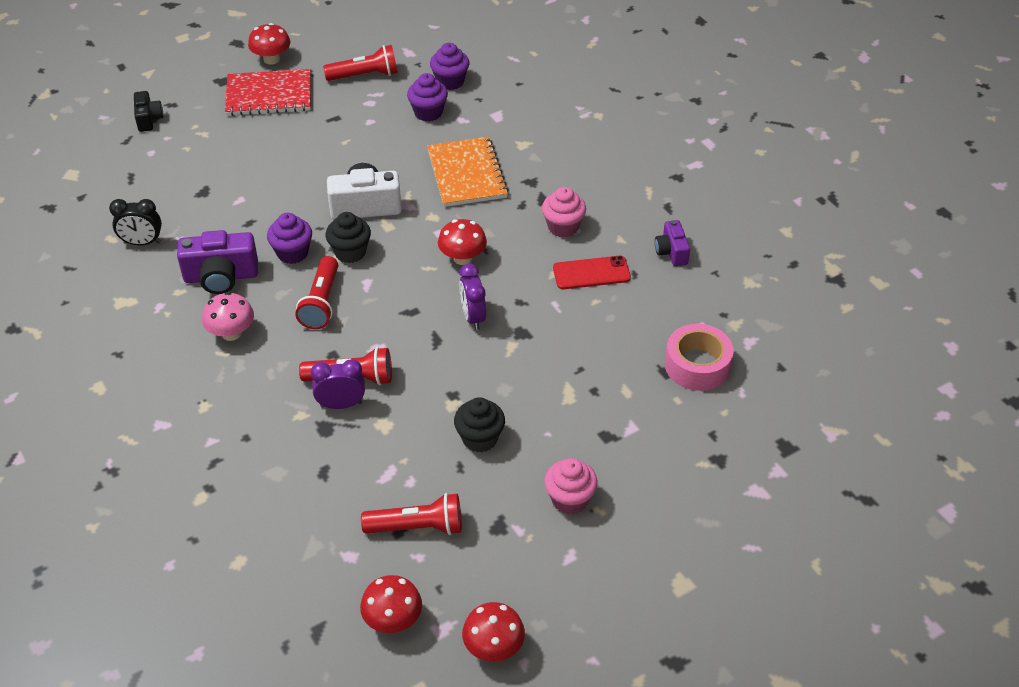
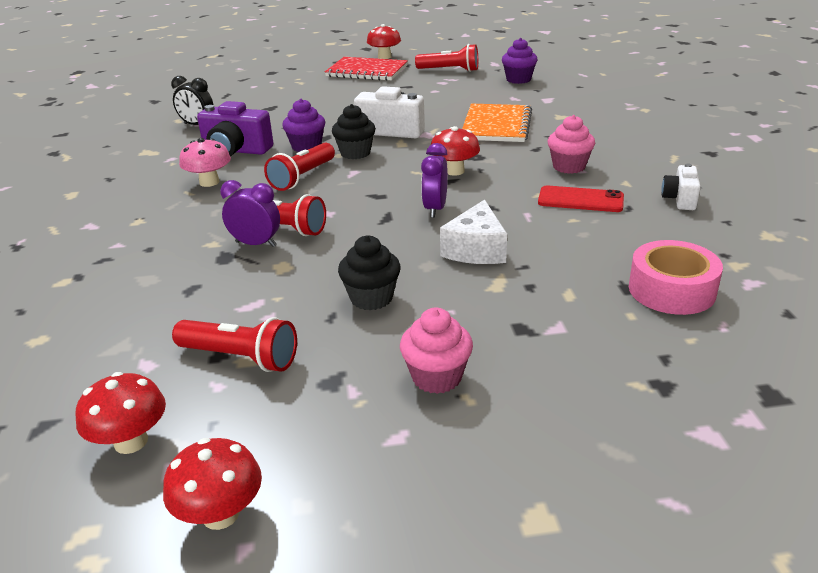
camera: 25 degrees right, 15 degrees down
(148, 119) = (269, 72): black camera -> none
(428, 112) = (487, 92): purple cupcake -> none
(533, 360) = (476, 249): none -> white cheese
(671, 252) = (680, 199): purple camera -> white camera

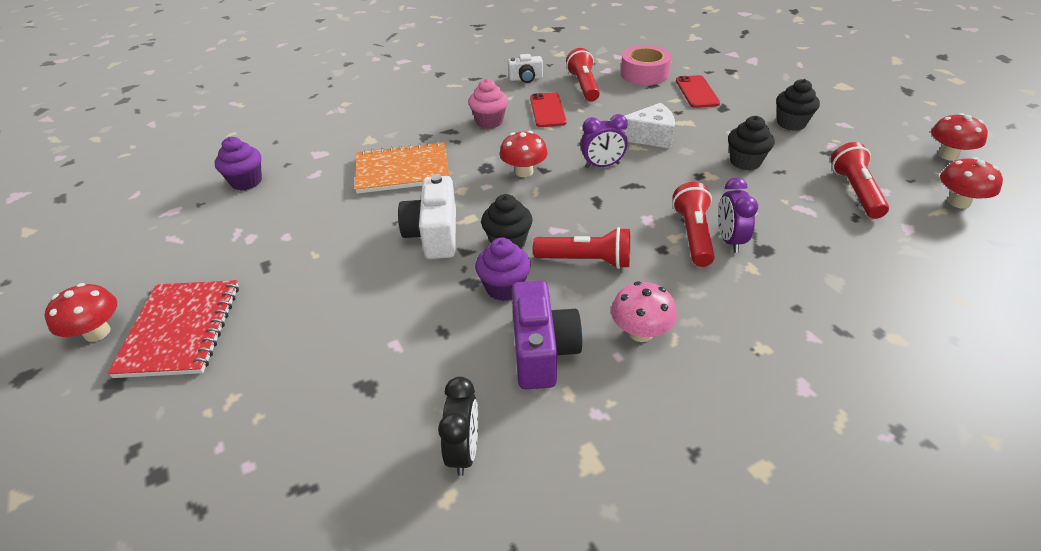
camera: 110 degrees left, 10 degrees up
(437, 377) = (791, 123): pink cupcake -> black cupcake
(450, 70) = (194, 243): red flashlight -> red flashlight (583, 86)
(586, 320) = (697, 92): none -> red phone

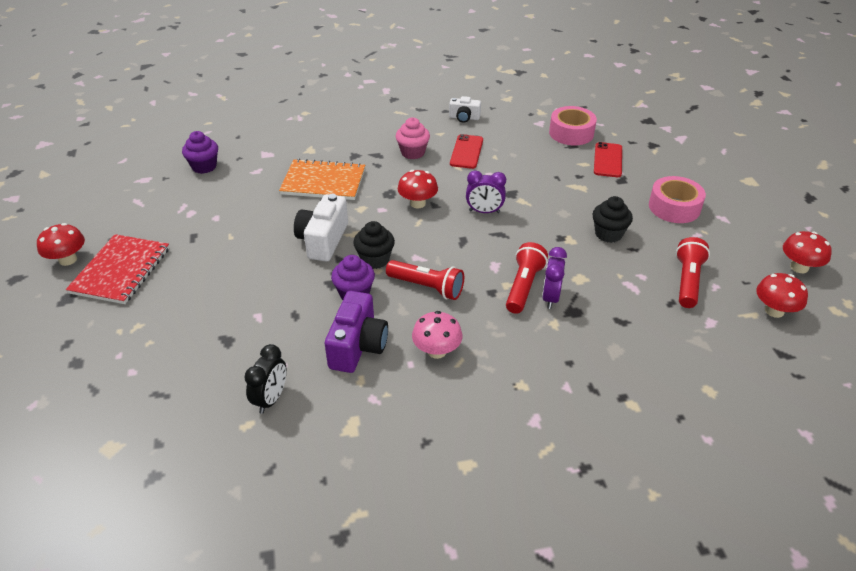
camera: 15 degrees right, 0 degrees up
(583, 86) = (510, 134): red flashlight -> none
(650, 137) = (540, 194): white cheese -> none
(791, 123) = (674, 207): black cupcake -> pink tape

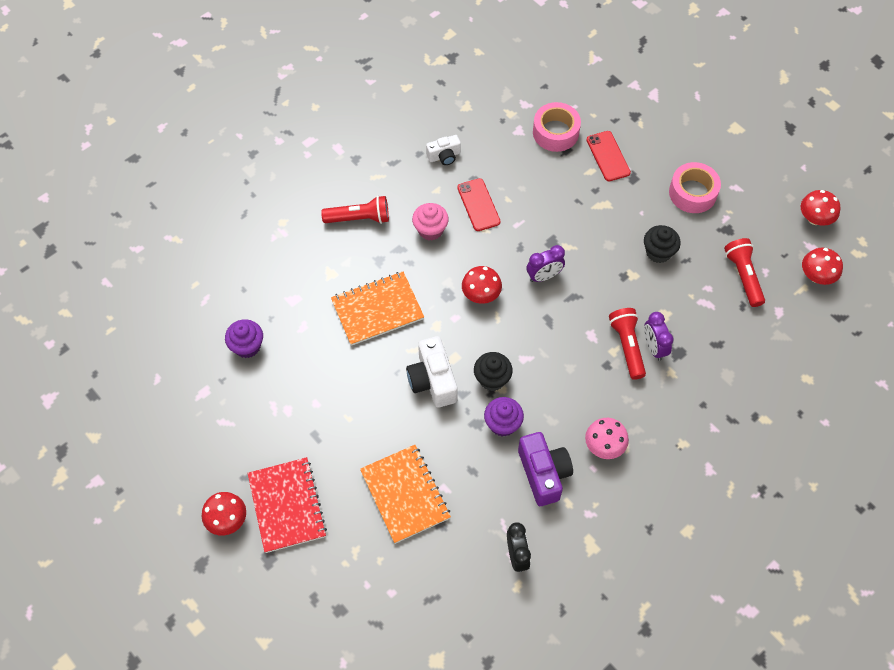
camera: 30 degrees left, 20 degrees up
(220, 305) = (405, 494): none -> orange notebook
(427, 287) = (554, 386): red flashlight -> red flashlight (359, 218)

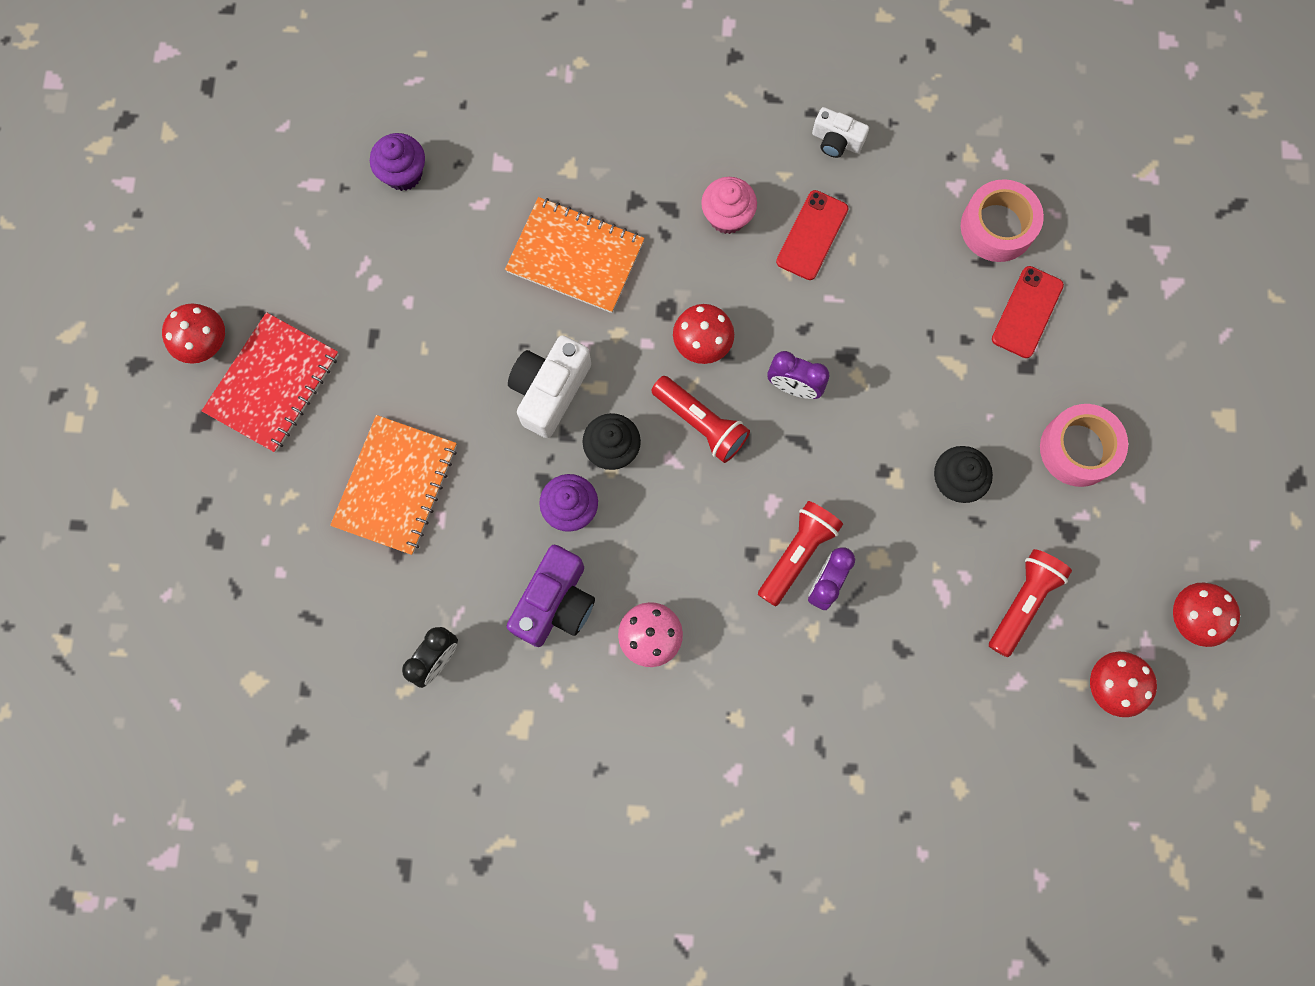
camera: 45 degrees right, 15 degrees up
(359, 218) = (665, 132): red flashlight -> red flashlight (701, 423)

